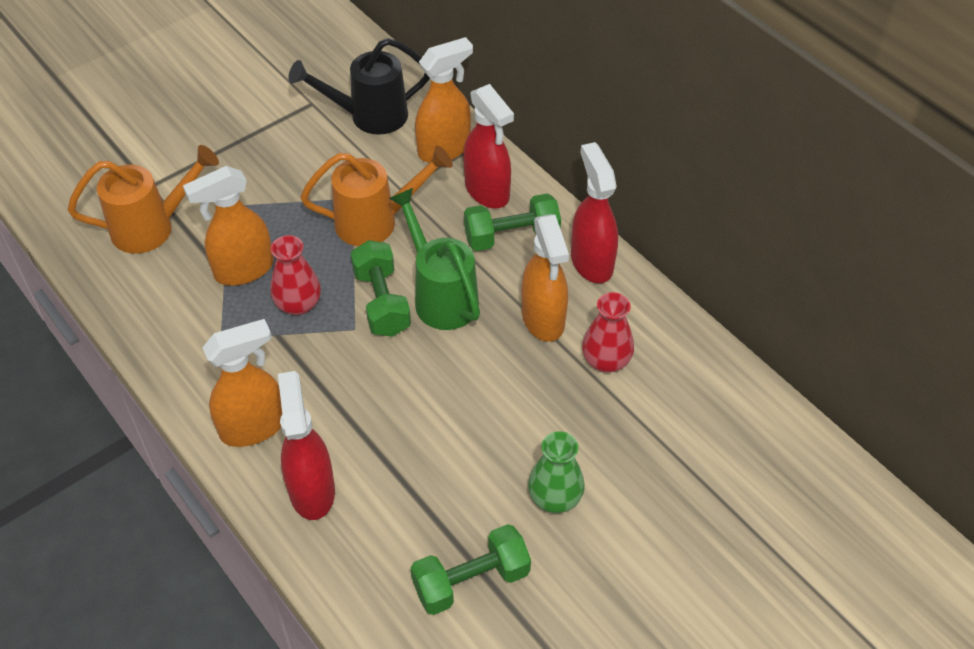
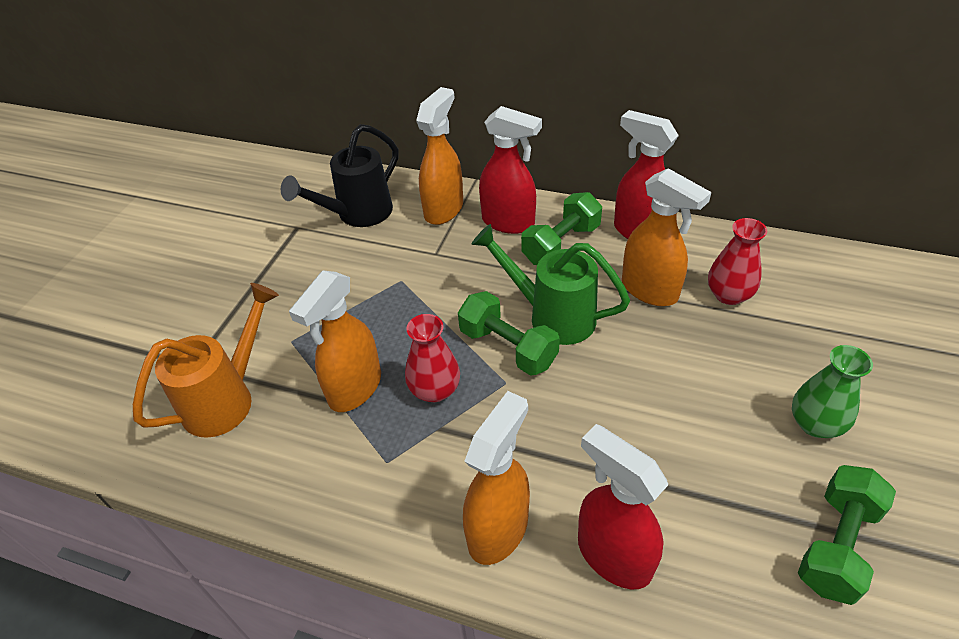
camera: 30 degrees left, 5 degrees down
(376, 222) = (440, 288): orange watering can -> none

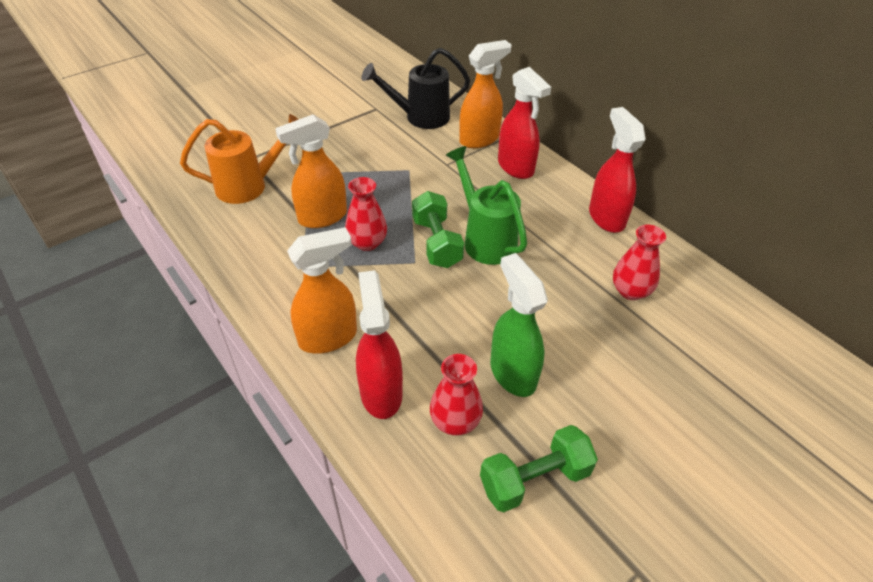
camera: 30 degrees right, 0 degrees up
(561, 244) = (539, 198): green dumbbell -> none
(650, 290) = (572, 258): orange spray bottle -> none
(712, 445) = (512, 373): none -> green spray bottle
(712, 536) = (455, 421): none -> red vase
(815, 424) = (603, 404): green vase -> none

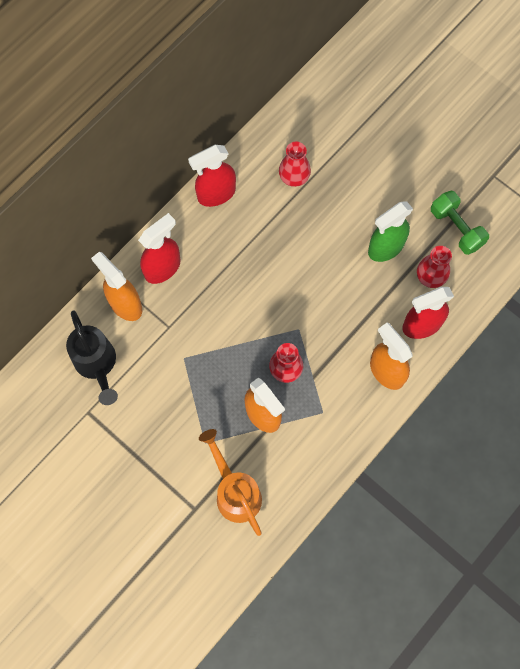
camera: 100 degrees left, 25 degrees up
(437, 243) = (273, 316): green dumbbell -> none
(485, 239) = (261, 281): green watering can -> none

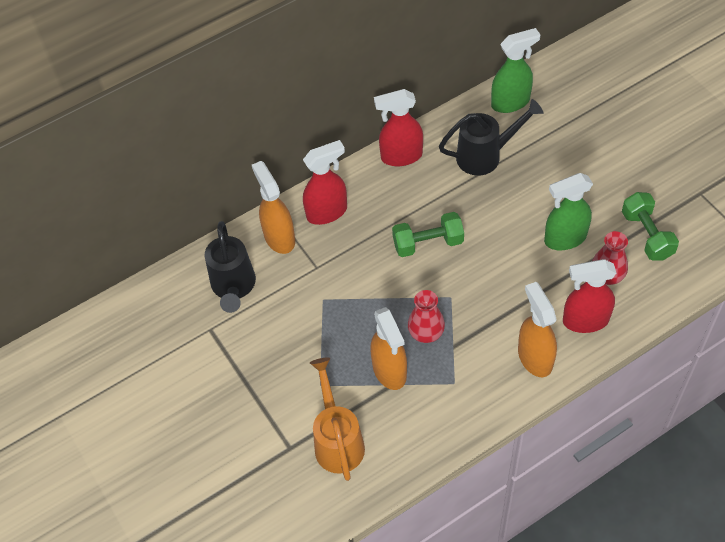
camera: 20 degrees right, 15 degrees down
(264, 280) = (428, 243): none -> green dumbbell
(294, 177) = (485, 156): red vase -> black watering can
(303, 115) = (511, 102): none -> green spray bottle

